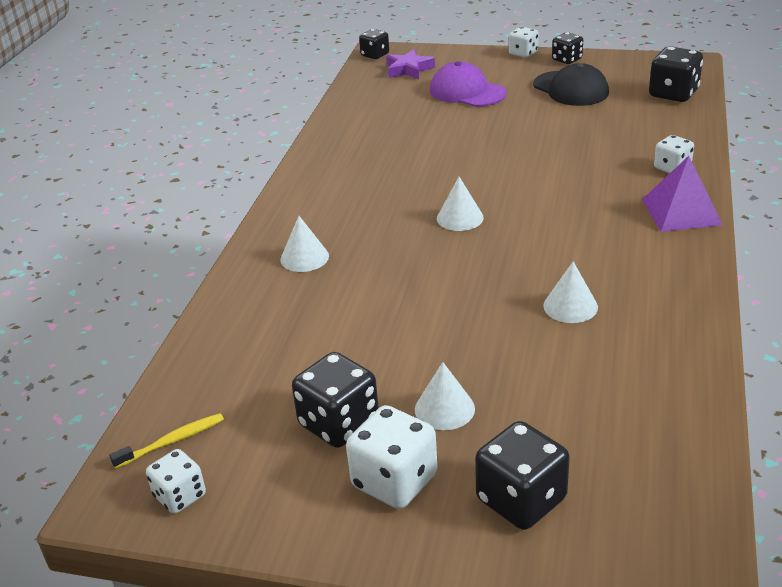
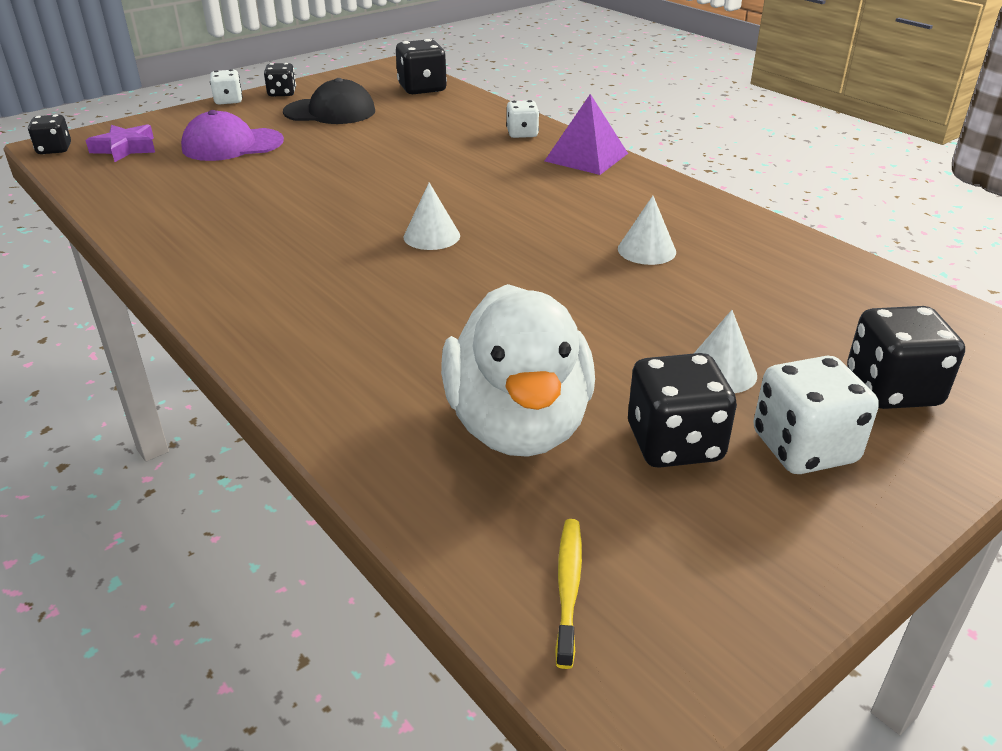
camera: 55 degrees left, 0 degrees up
(180, 496) = (685, 624): white dice -> none
(292, 356) = (518, 425): none -> white duck
(304, 257) = (346, 341): white cone -> none

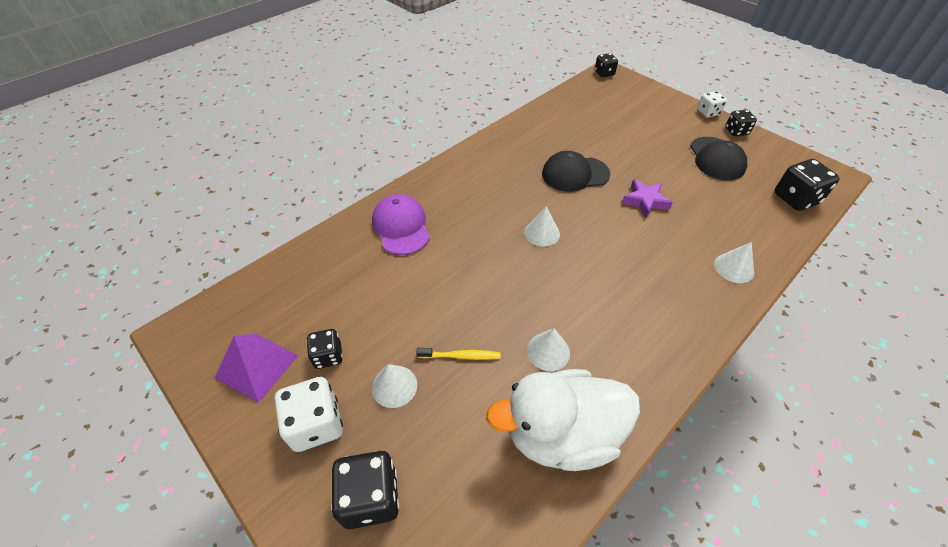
camera: 85 degrees right, 15 degrees up
(125, 148) = (616, 94): purple star -> purple star (645, 201)
(232, 145) = (639, 129): purple cap -> purple cap (401, 227)
(309, 200) = (575, 174): none -> black cap
(518, 425) = (350, 287): white duck -> white duck (561, 434)
(522, 134) = (734, 268): white dice -> white cone
(568, 588) = (239, 310): yellow toothbrush -> yellow toothbrush (461, 356)
(586, 157) = (705, 313): purple pyramid -> purple pyramid (257, 366)
(674, 443) = (328, 356): black dice -> black dice, size x0.62

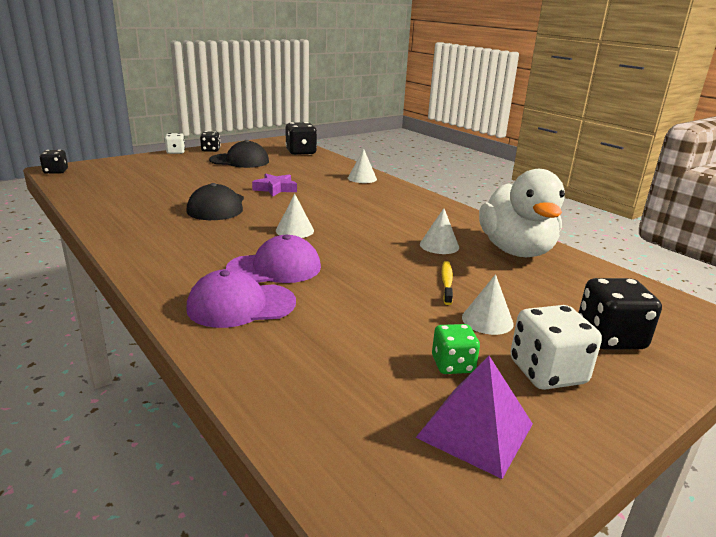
camera: 85 degrees left, 25 degrees down
(328, 356) = (452, 365): black dice -> green dice
(462, 233) = (275, 268): none -> purple cap

